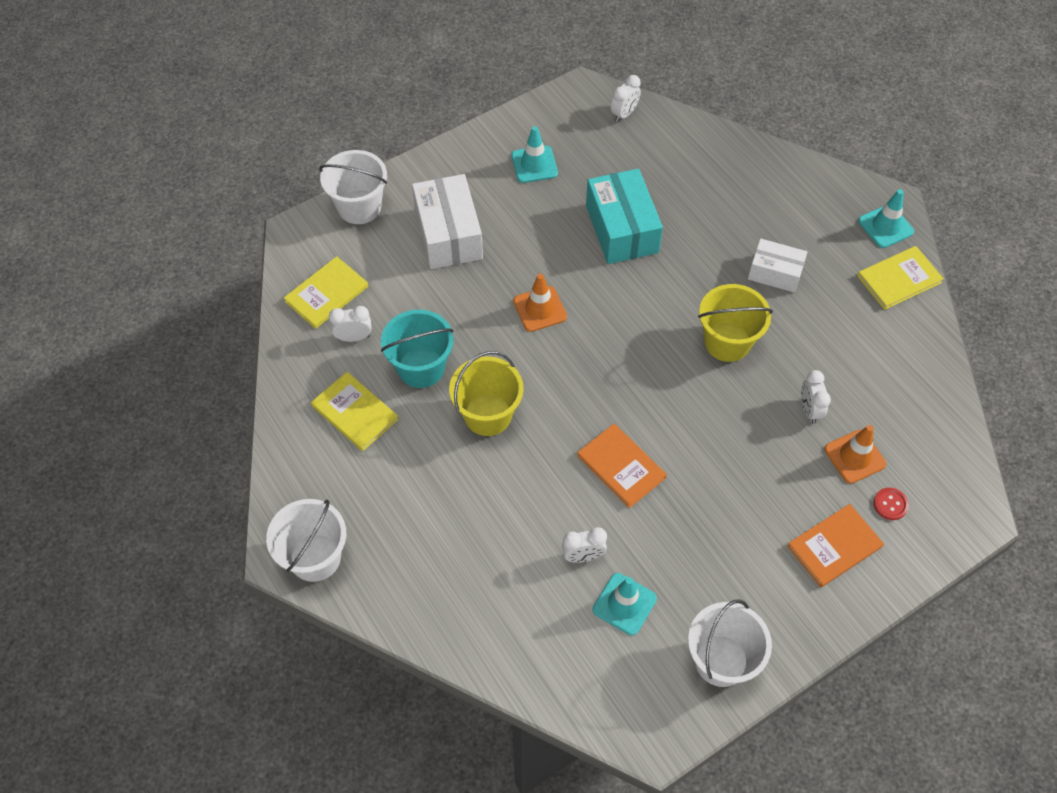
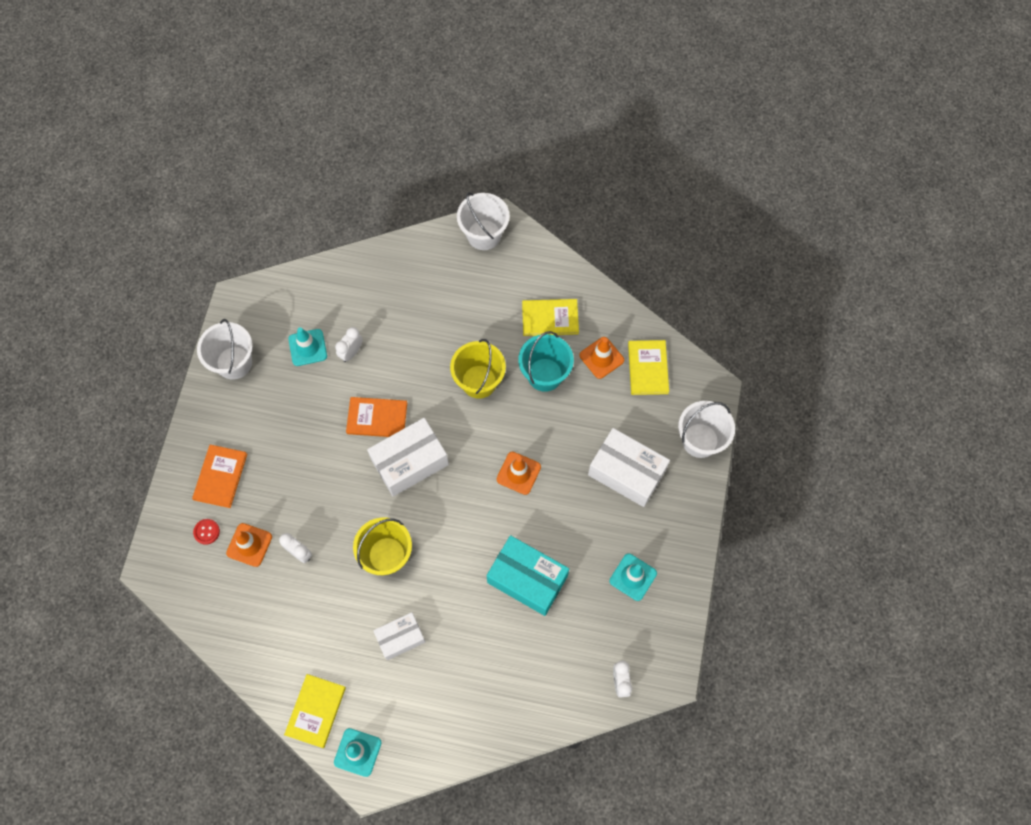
camera: 135 degrees right, 10 degrees up
(354, 337) = (601, 358): white clock -> orange traffic cone
(629, 400) = (410, 462): none -> white box

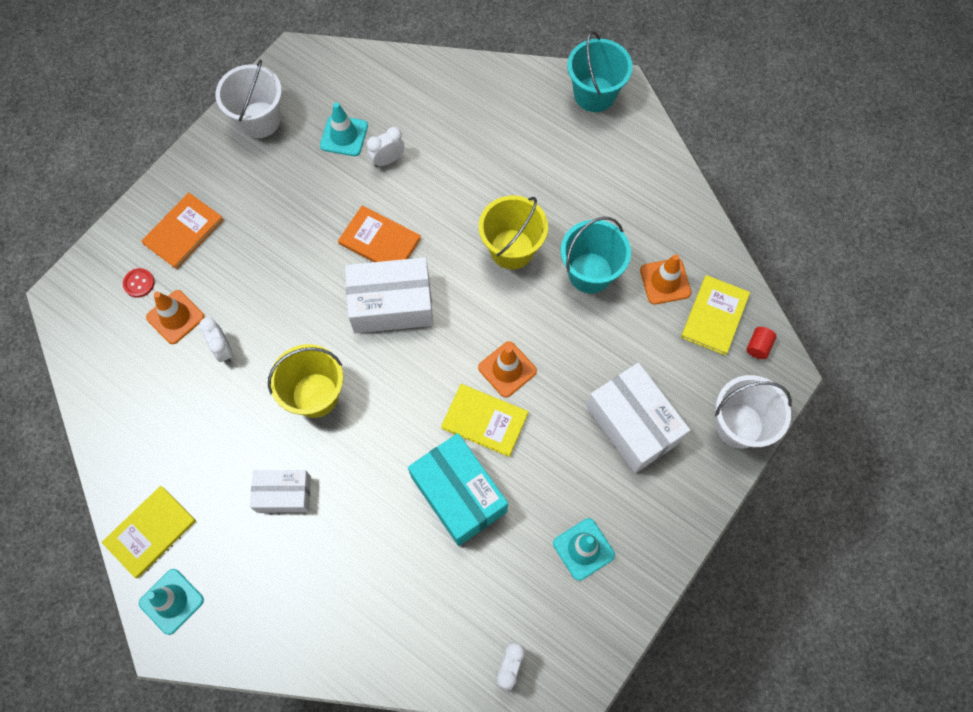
camera: 25 degrees right, 0 degrees up
(484, 235) = (594, 94): white bucket -> turquoise bucket
(550, 318) = (626, 213): yellow book -> yellow book (485, 421)
(688, 377) = (758, 346): none -> red cylinder

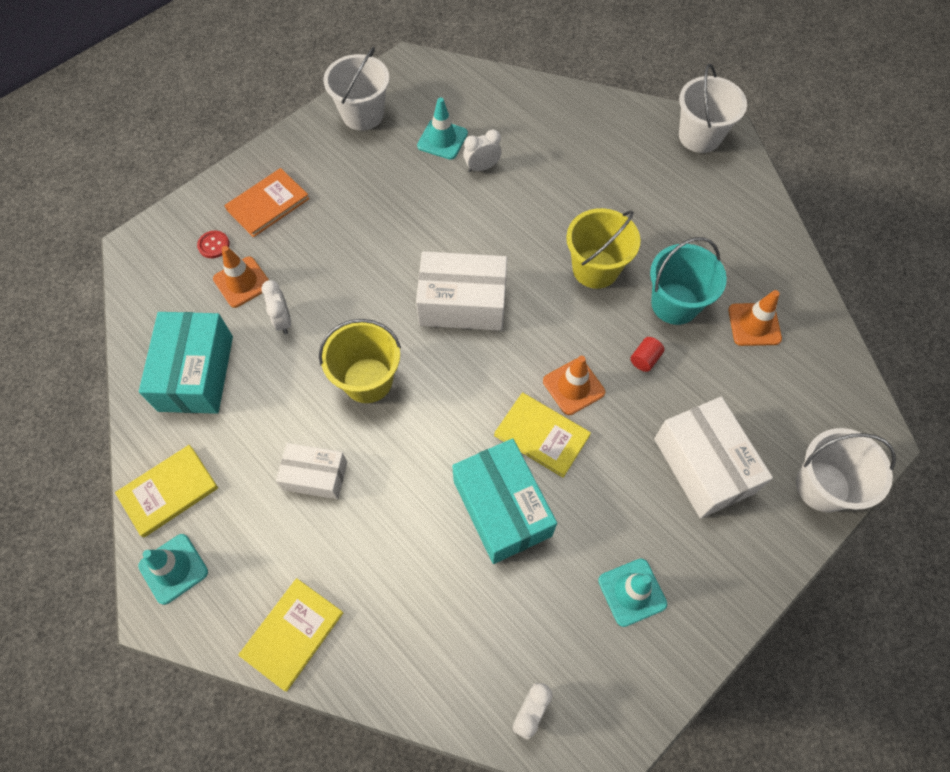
camera: 10 degrees right, 5 degrees down
(151, 415) = (196, 373): none -> turquoise box
(380, 241) = (461, 241): orange book -> none
(594, 94) = (699, 136): turquoise bucket -> white bucket
(714, 316) = (804, 367): yellow book -> yellow book (292, 634)
(758, 346) = (850, 406): red cylinder -> red cylinder (645, 359)

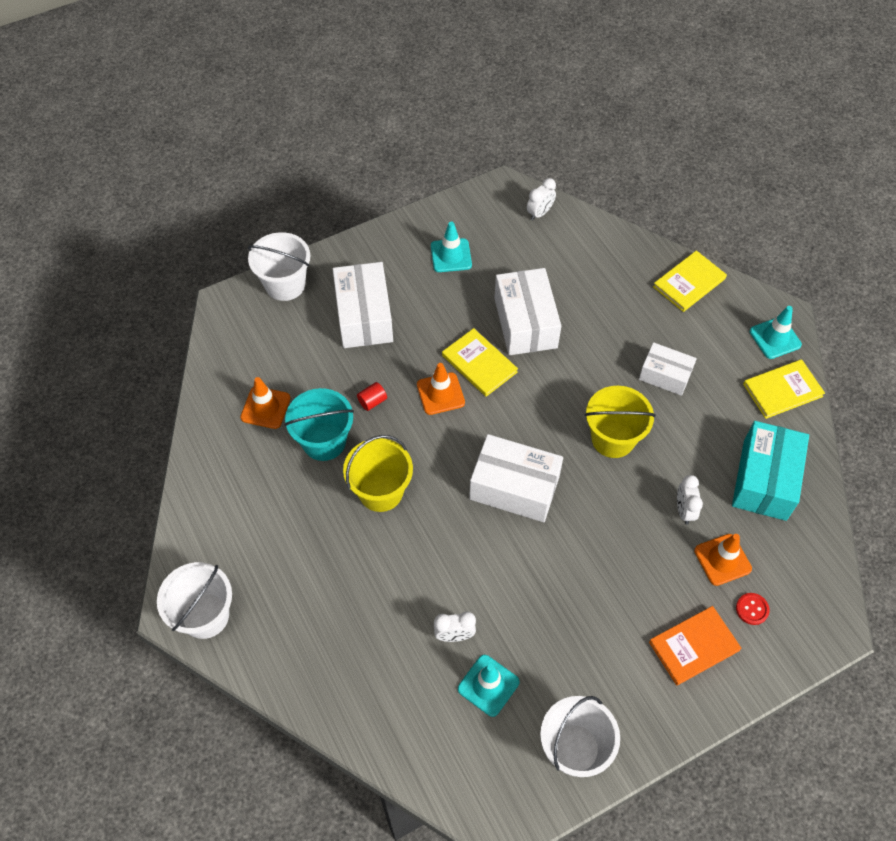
camera: 165 degrees left, 5 degrees down
(502, 508) = (525, 323): turquoise box -> white box

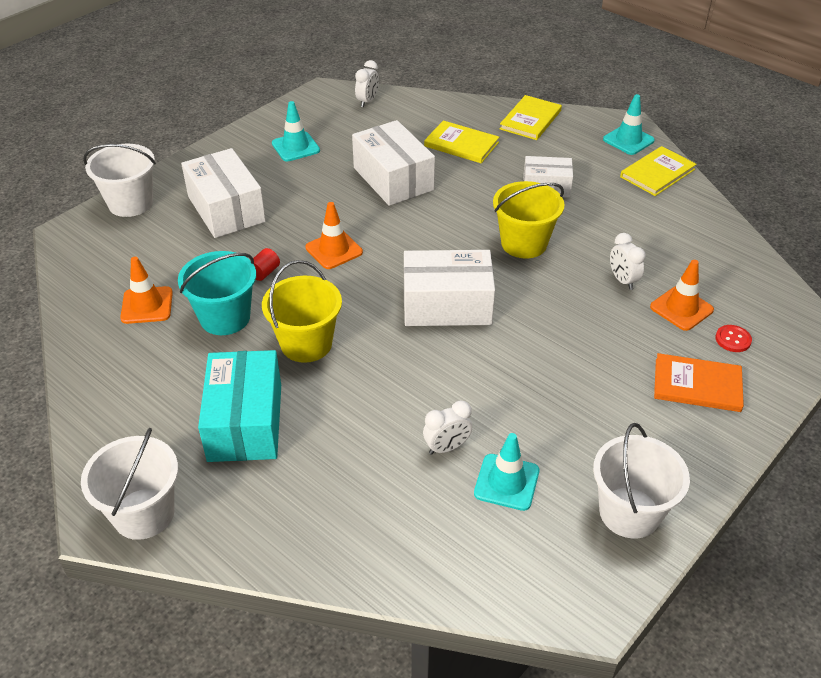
camera: 20 degrees left, 15 degrees down
(479, 364) = (362, 218): yellow book -> yellow book (461, 144)
(694, 646) = (697, 385): orange book -> orange book turned 60 degrees clockwise
(764, 480) = (682, 239): turquoise box -> turquoise box (245, 422)

